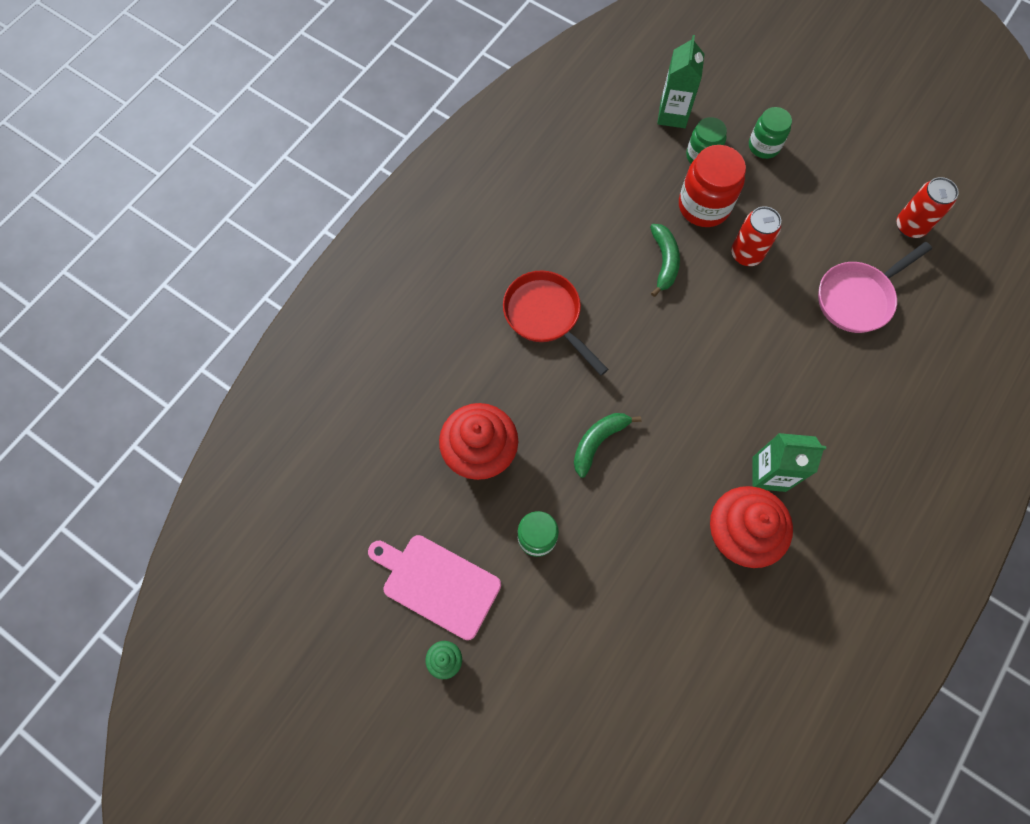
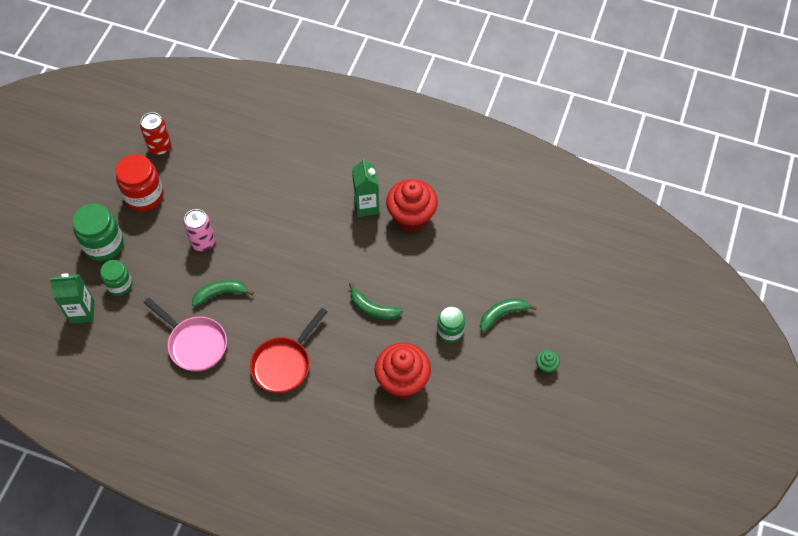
camera: 105 degrees left, 10 degrees down
(437, 583) = (500, 384): pink cutting board -> none
(544, 622) = (502, 314): none -> green banana
(704, 206) = (166, 276): red jar -> red jar (144, 196)
(746, 254) = (203, 242): red can -> pink can
(764, 146) = (104, 244): green jar -> green jar, size x1.58
(857, 298) = (224, 171): pink pan -> pink pan (194, 344)

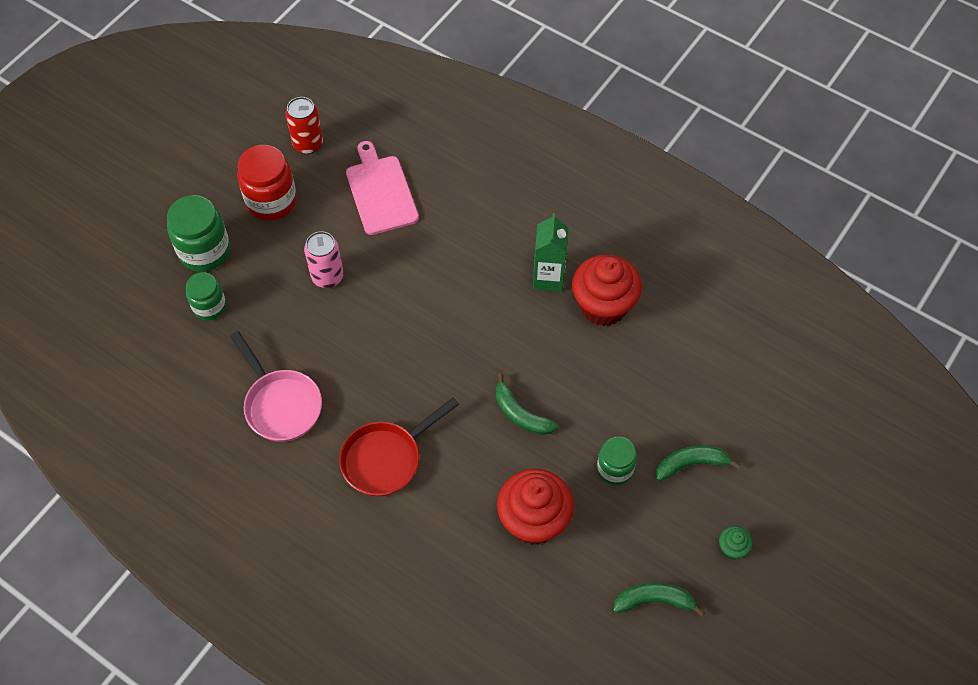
camera: 15 degrees right, 0 degrees up
(82, 312) = (154, 330): green carton -> none
(220, 294) = (331, 348): green banana -> green banana (654, 600)
(225, 170) = (381, 192): none -> pink cutting board

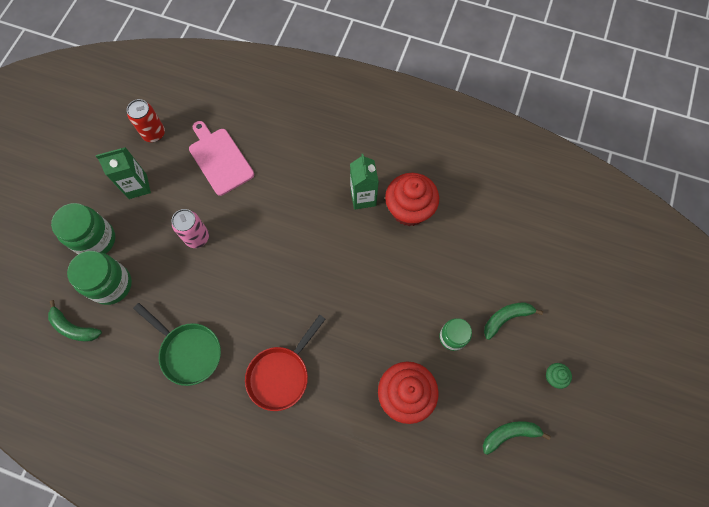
camera: 15 degrees left, 10 degrees up
(209, 306) = (111, 285): green jar -> green jar, size x1.58
(271, 201) = (137, 186): red jar -> green carton
(280, 404) = (188, 351): pink pan -> green pan
(520, 414) = (372, 311): green banana -> green banana (74, 327)

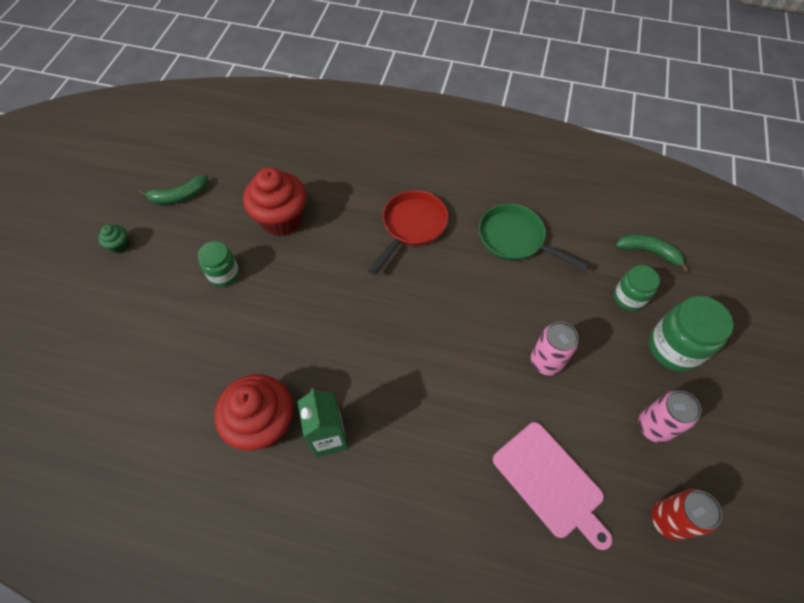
camera: 175 degrees right, 10 degrees down
(111, 285) = (629, 298): green jar -> green jar, size x0.63
(137, 186) = (654, 426): green carton -> pink can
(506, 318) = (158, 298): green banana -> none

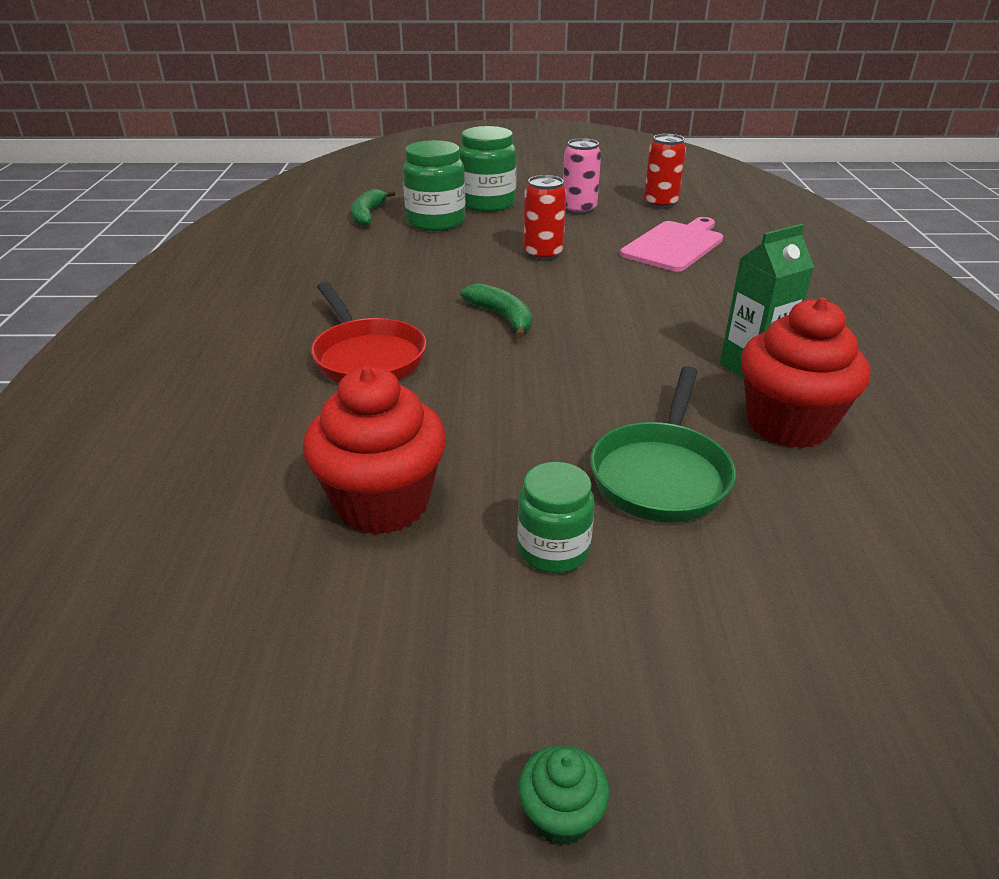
camera: 105 degrees left, 25 degrees down
(179, 196) = (338, 729): green banana -> green banana (502, 317)
(412, 227) = (367, 357): red pan -> red pan turned 135 degrees counterclockwise
(515, 239) = (370, 281): green pan -> green pan (661, 474)
(546, 361) = (543, 254): pink can -> red can
(629, 298) = (436, 222): green jar -> green jar, size x1.58

